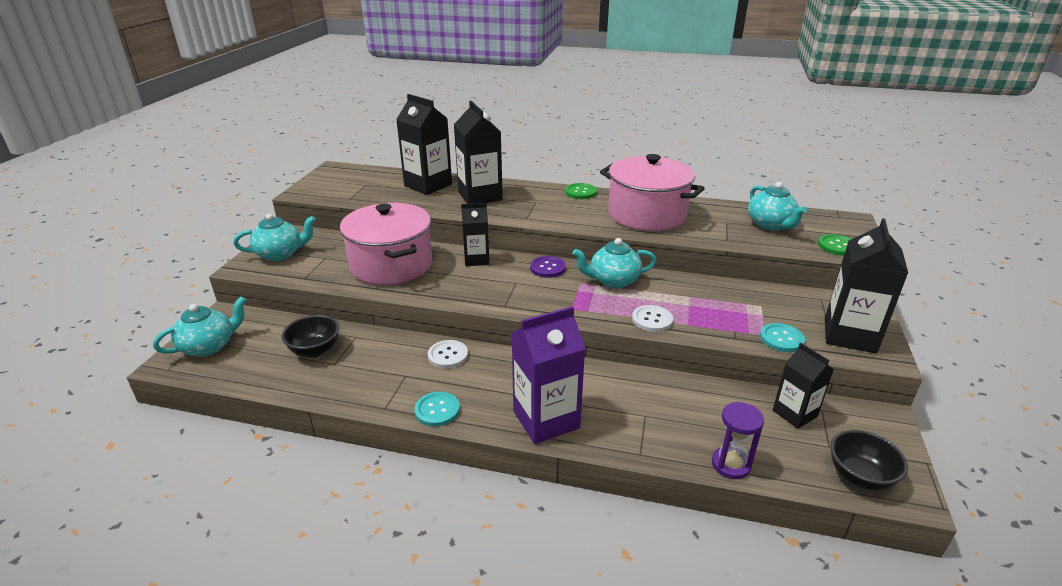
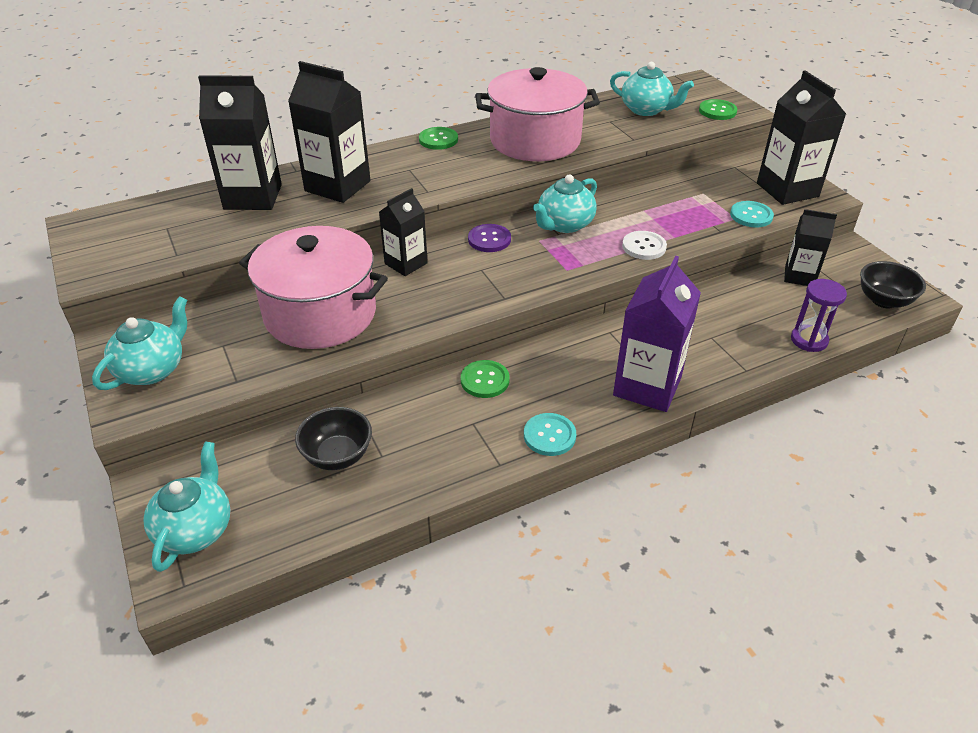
camera: 40 degrees left, 10 degrees up
(448, 355) = (485, 380): white button -> green button

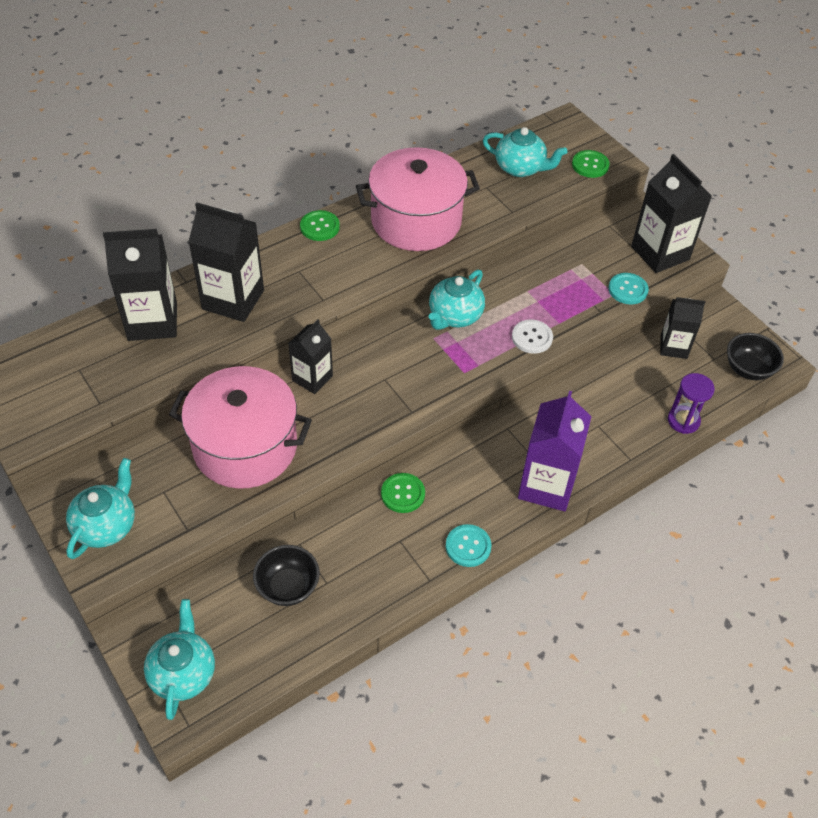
camera: 10 degrees left, 10 degrees up
(489, 239) = (386, 341): purple button -> none

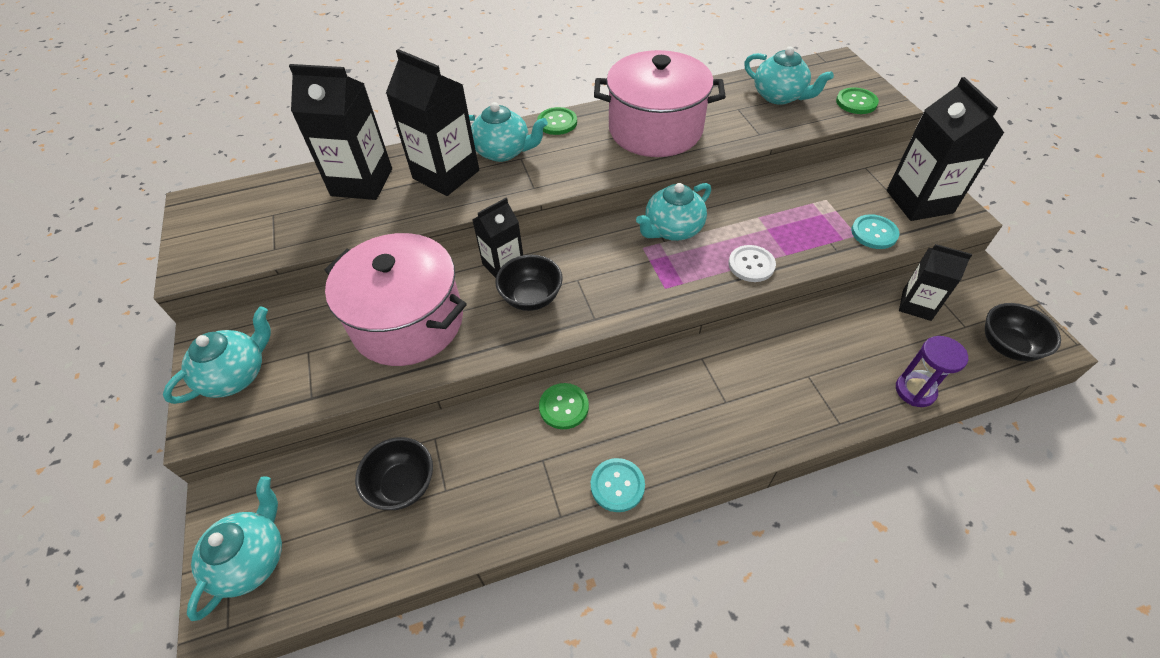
camera: 20 degrees right, 0 degrees up
(279, 266) = (503, 152): none -> turquoise teapot
(349, 403) = (531, 298): none -> black bowl
(546, 485) = (730, 433): purple carton -> none

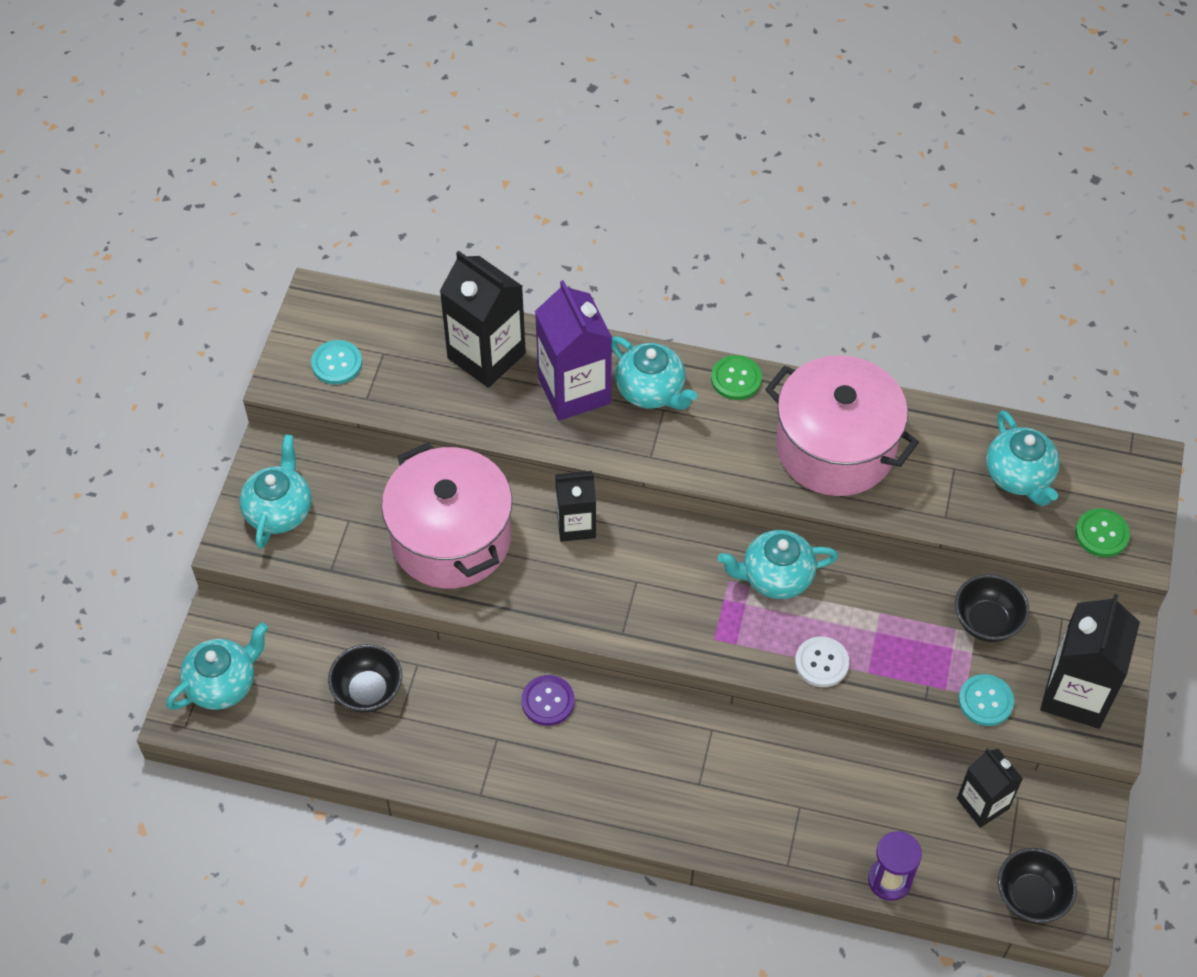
camera: 30 degrees right, 5 degrees up
(236, 375) = (279, 510): turquoise teapot -> turquoise teapot turned 60 degrees counterclockwise
(446, 174) = (574, 391): black carton -> purple carton
(531, 298) = (579, 576): black bowl -> black bowl (986, 621)
(564, 407) = (548, 701): green button -> purple button
(617, 485) = (545, 798): turquoise button -> turquoise button (337, 363)

